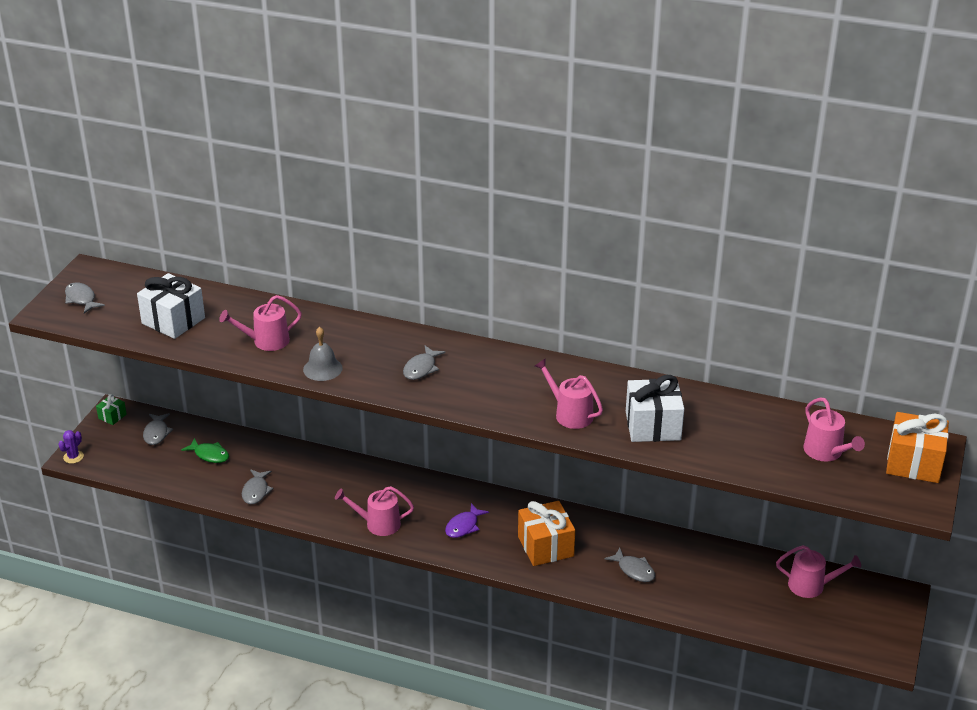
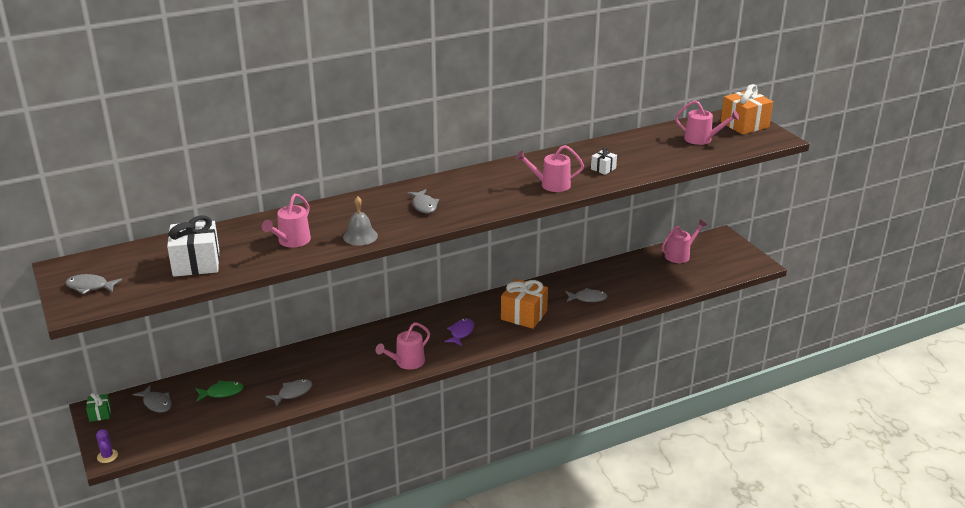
camera: 45 degrees left, 5 degrees down
(256, 491) = (293, 393): grey fish -> grey fish turned 90 degrees counterclockwise
(463, 526) = (461, 333): purple fish -> purple fish turned 150 degrees counterclockwise
(653, 426) = (603, 169): white gift -> white gift, size x0.50

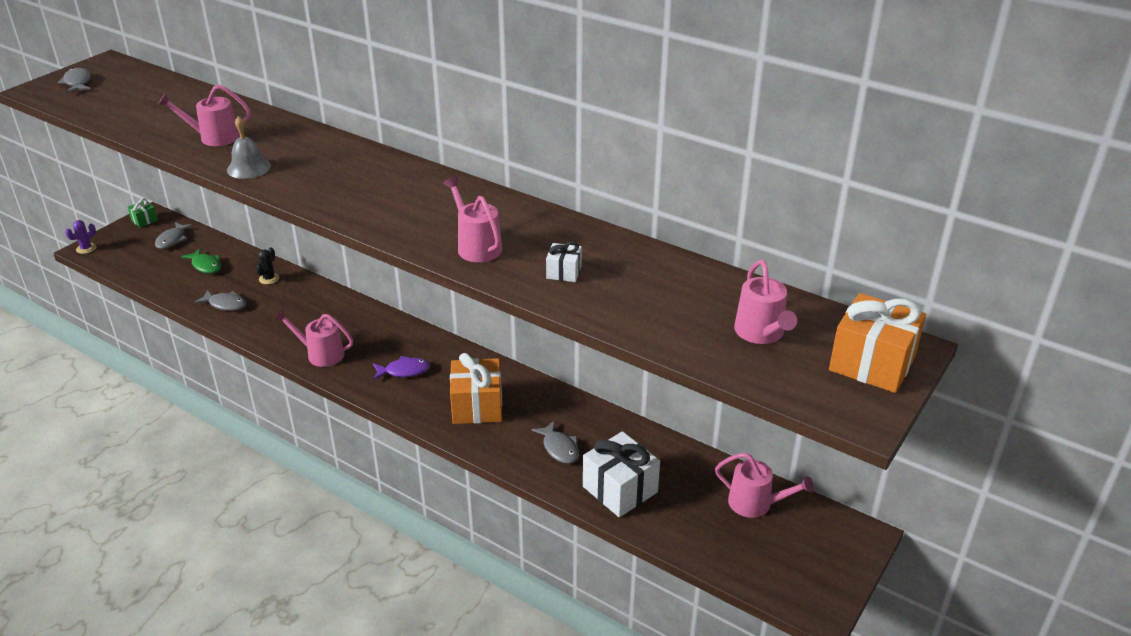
camera: 60 degrees right, 5 degrees up
(196, 263) = (143, 110): white gift -> white gift (620, 489)
(280, 365) = (269, 278): none -> black cactus
(424, 206) = (348, 181): grey fish -> none

